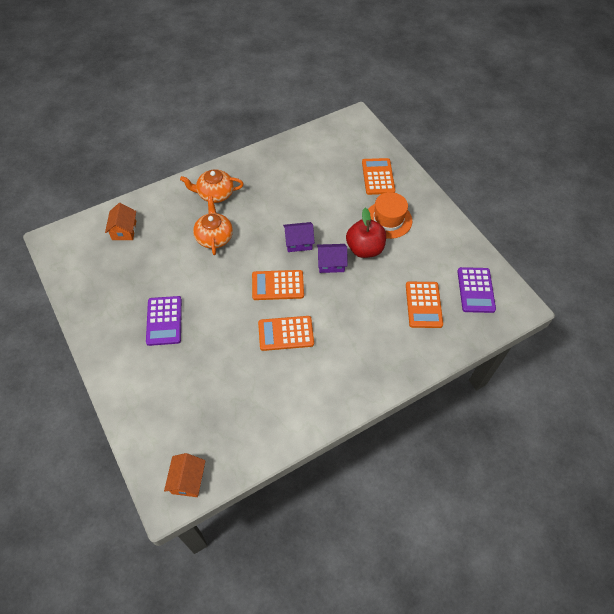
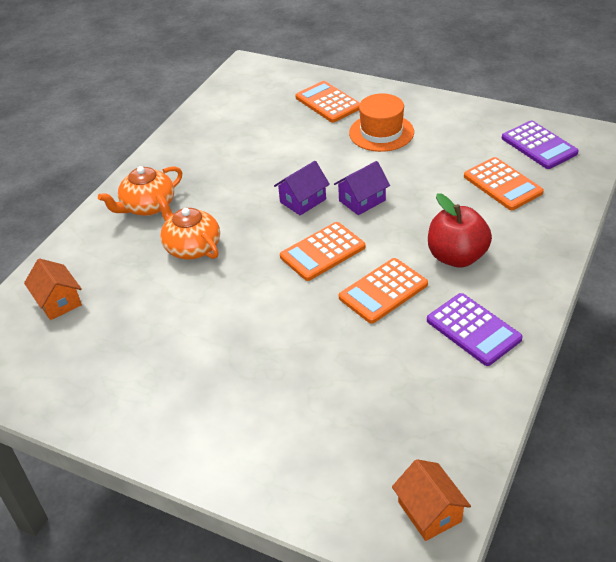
camera: 30 degrees left, 15 degrees down
(164, 321) = (215, 364): purple calculator -> purple calculator (473, 330)
(364, 249) = (384, 169): red apple -> red apple (456, 257)

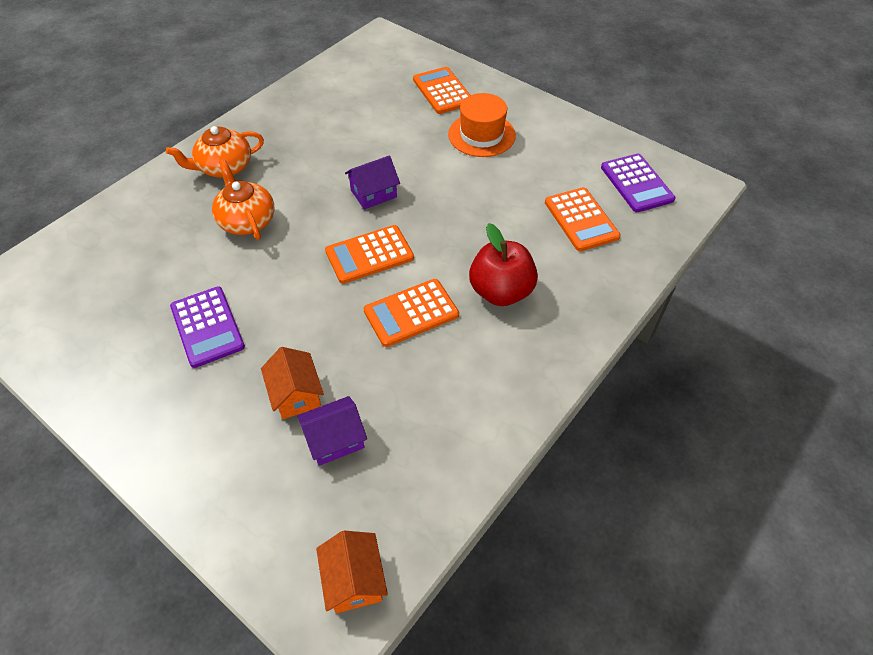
camera: 10 degrees right, 10 degrees up
(58, 301) = (100, 250): orange house -> orange house (296, 394)
(362, 200) = (431, 206): purple house -> purple house (335, 439)
(473, 330) = (484, 379): purple calculator -> purple calculator (207, 327)

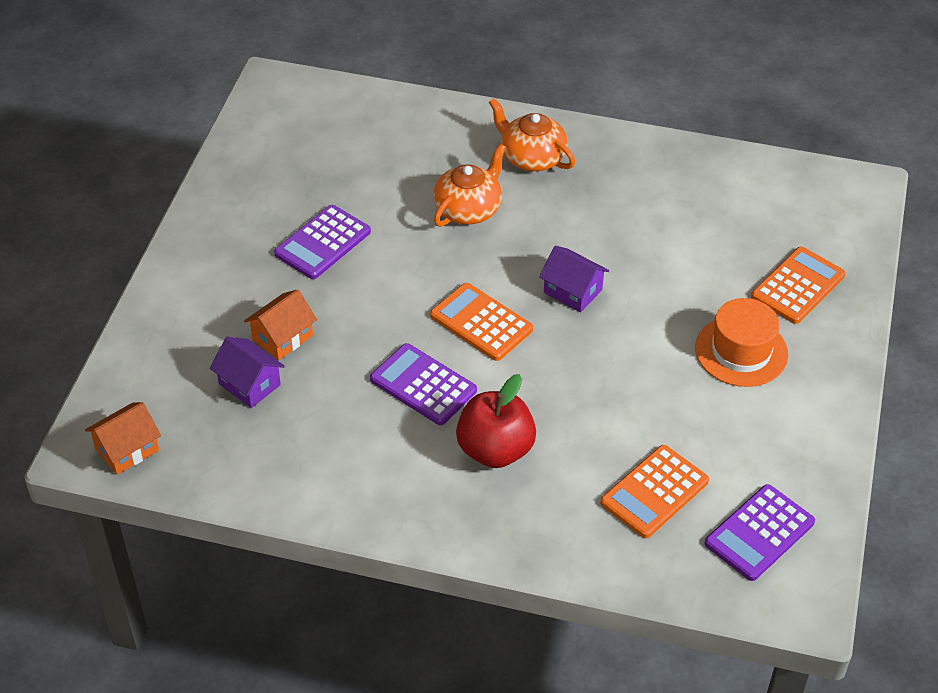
camera: 65 degrees right, 5 degrees down
(411, 313) = (423, 385): orange calculator -> purple calculator

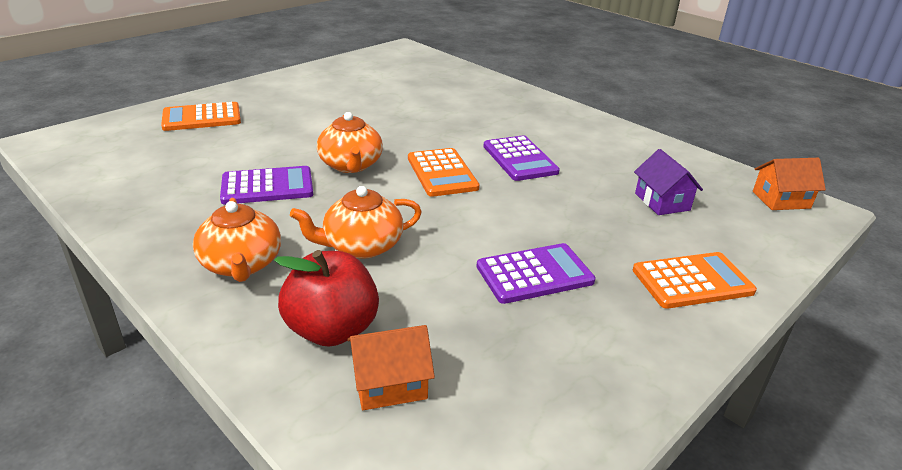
camera: 150 degrees left, 15 degrees down
(282, 337) = (618, 219): orange house -> orange house (390, 384)
(495, 450) = (498, 122): red apple -> red apple (332, 329)
(572, 291) = (351, 165): purple house -> orange teapot
(654, 492) = (424, 86): orange calculator -> orange calculator (692, 281)
(741, 351) = (291, 108): orange hat -> none
(759, 533) = (391, 64): purple calculator -> purple calculator (267, 186)

